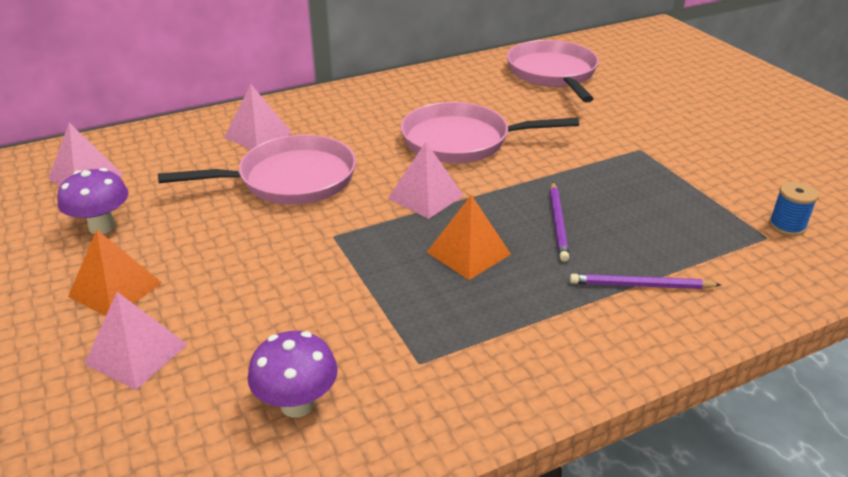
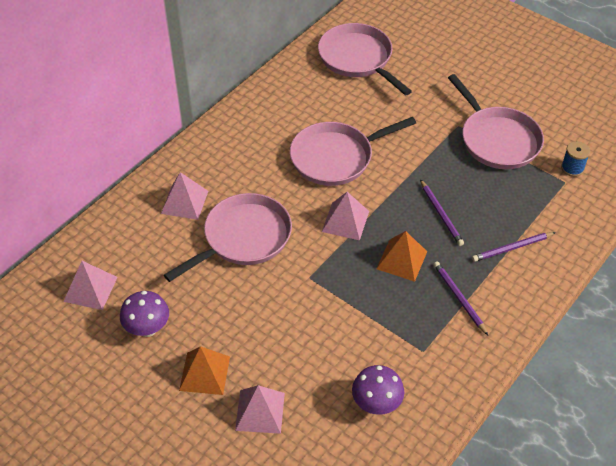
camera: 25 degrees left, 15 degrees up
(520, 318) = (459, 298): none -> purple pencil
(687, 173) = (497, 140): none -> pink pan

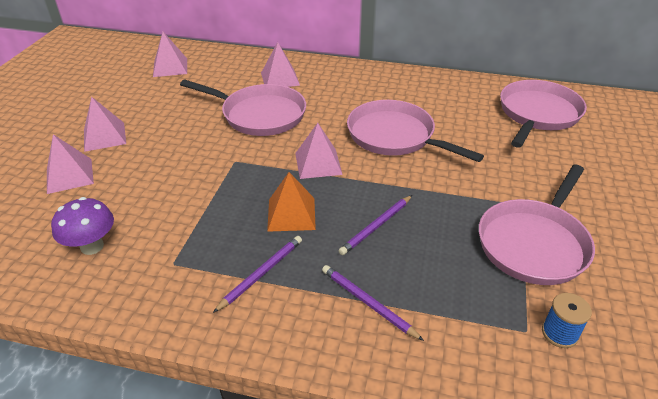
camera: 65 degrees right, 10 degrees down
(147, 329) = (141, 99): purple mushroom -> none
(205, 373) = (104, 136): orange pyramid -> pink pyramid

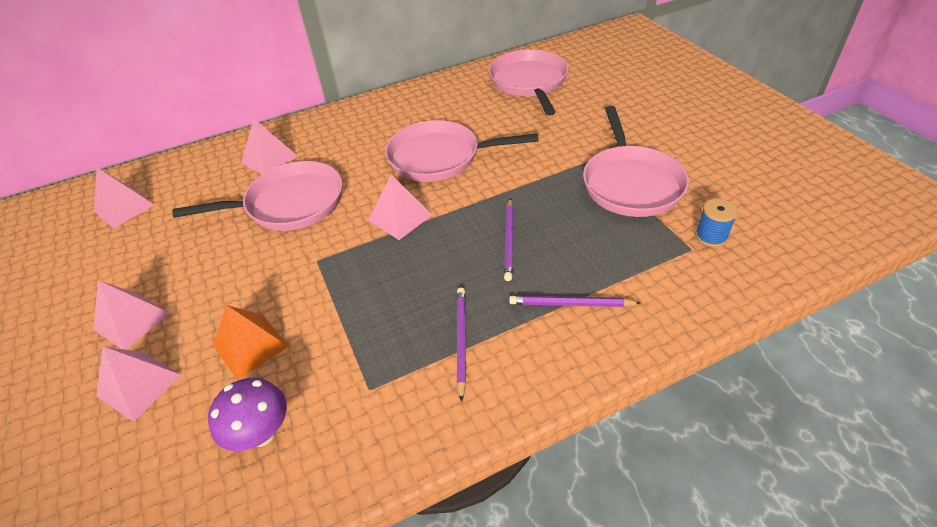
camera: 35 degrees left, 5 degrees up
(291, 214) = (427, 274): orange pyramid -> orange pyramid (250, 346)

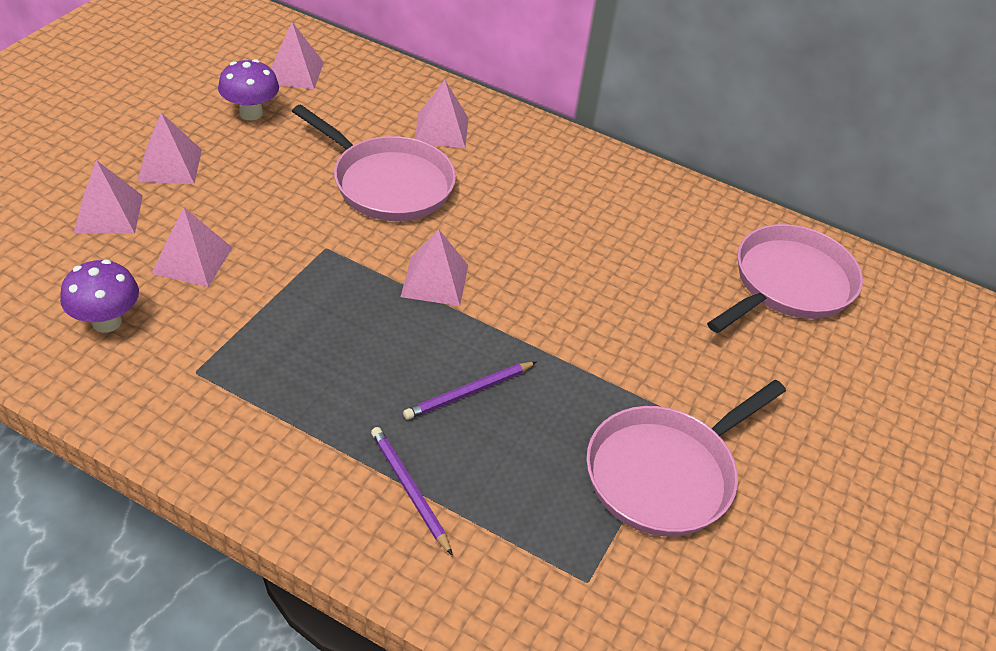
camera: 45 degrees right, 0 degrees up
(135, 248) = (251, 113): none -> purple mushroom
(250, 346) = (192, 260): orange pyramid -> pink pyramid
(439, 157) = (560, 266): pink pan -> none
(461, 341) = (296, 415): purple pencil -> none
(711, 236) = (627, 596): blue spool -> none

